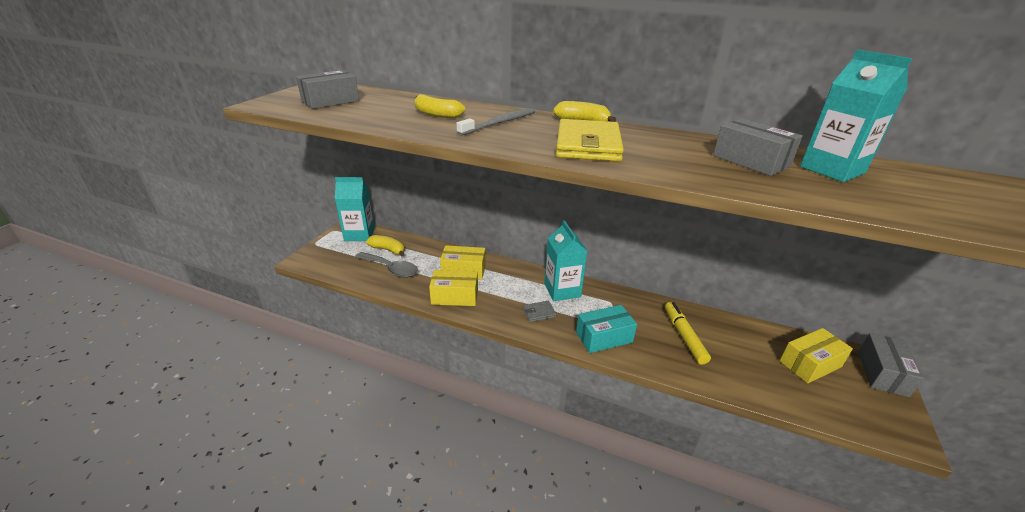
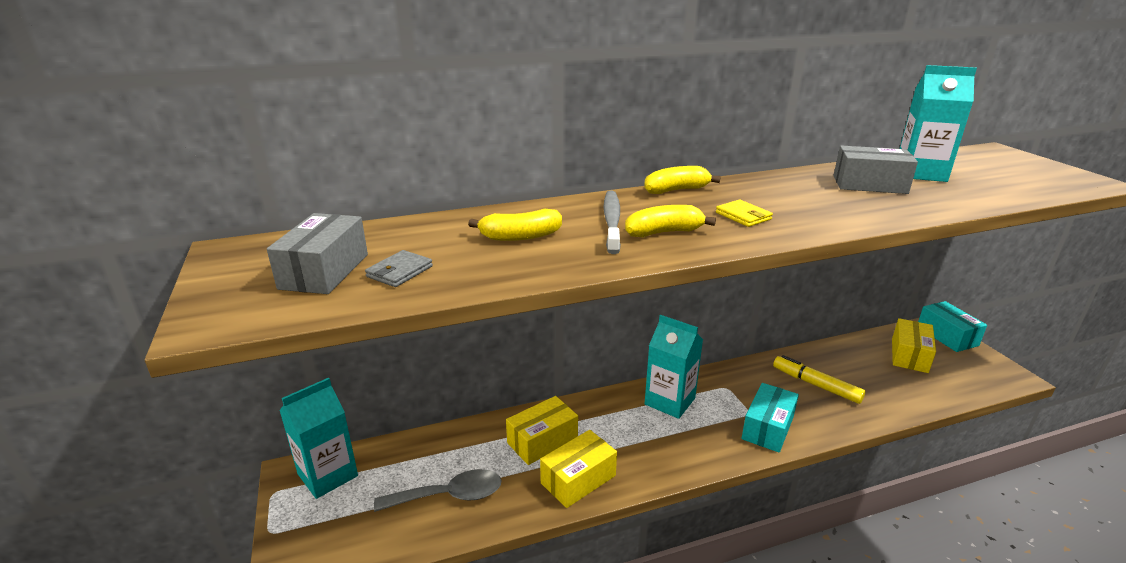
camera: 40 degrees left, 5 degrees down
(388, 250) = (406, 472): yellow banana -> yellow banana (663, 232)
(539, 313) = (684, 440): grey wallet -> grey wallet (399, 271)
(588, 145) = (743, 216): yellow wallet -> yellow wallet, size x0.46
(882, 373) = (947, 336): grey box -> turquoise box

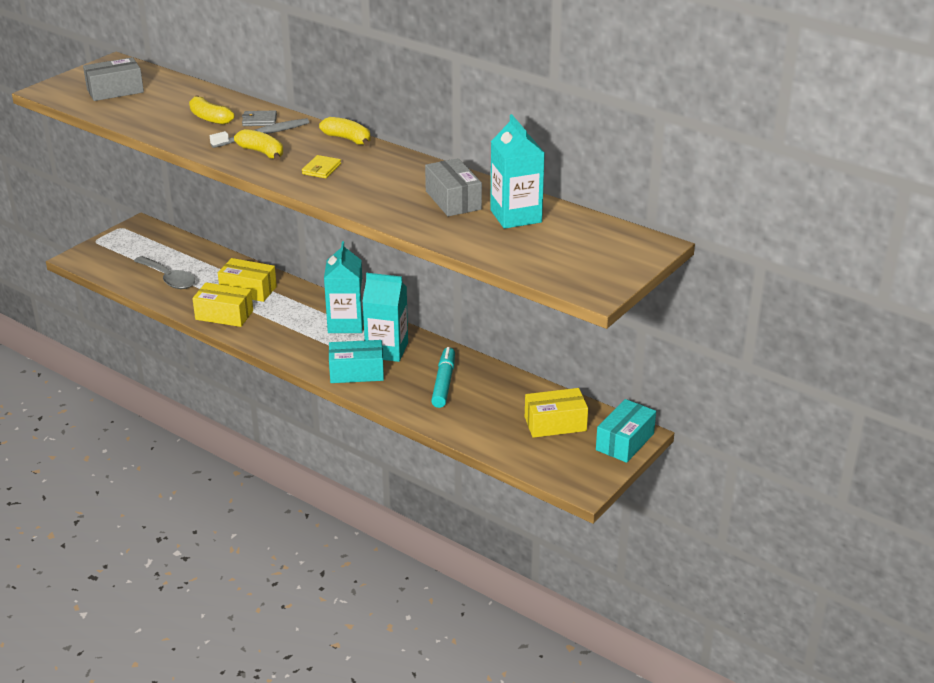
camera: 55 degrees right, 5 degrees up
(328, 475) = (148, 236): turquoise carton -> turquoise carton (387, 350)
(399, 271) = (133, 106): grey wallet -> grey wallet (259, 120)
(816, 385) = (443, 383): yellow marker -> turquoise marker

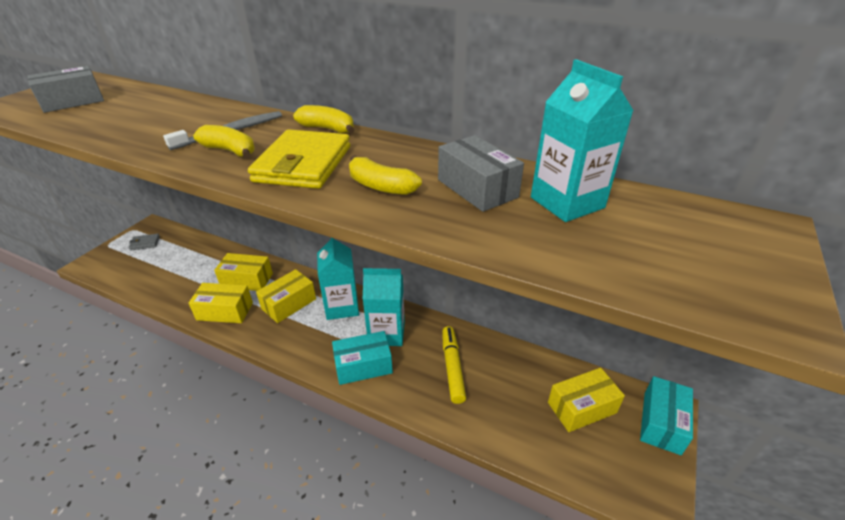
camera: 10 degrees left, 5 degrees up
(169, 279) = (172, 277): grey spoon -> none
(209, 118) = (171, 120): yellow banana -> yellow banana (381, 186)
(259, 120) = (227, 118): grey wallet -> grey wallet (145, 243)
(290, 315) = (289, 304): none -> yellow box
(321, 169) = (303, 164): yellow wallet -> yellow wallet, size x2.18
(443, 383) = (452, 367): turquoise marker -> yellow marker

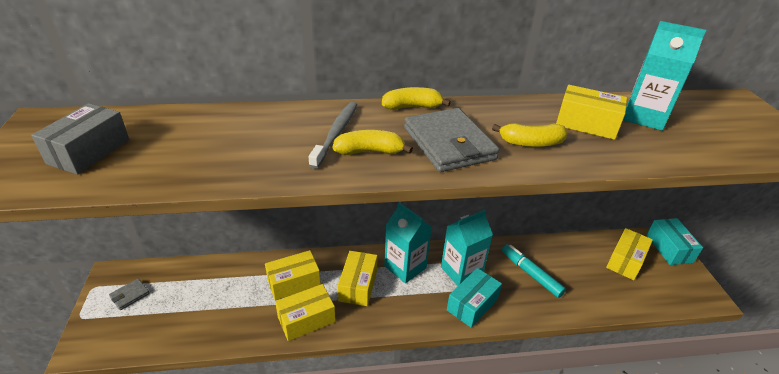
camera: 35 degrees left, 0 degrees up
(303, 164) = (448, 143): yellow wallet -> grey wallet
(452, 367) = (531, 274): yellow marker -> turquoise marker
(477, 188) = (586, 124): grey box -> yellow box

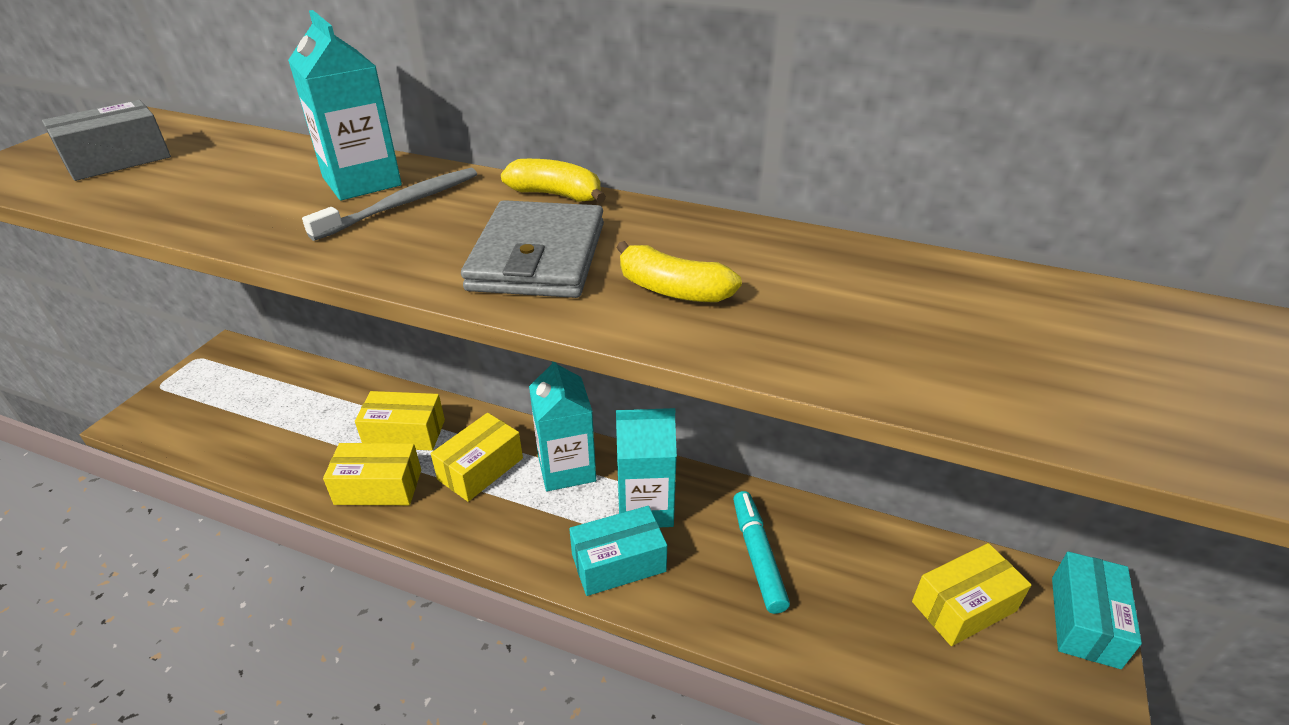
camera: 30 degrees right, 0 degrees up
(130, 295) = (223, 380): grey wallet -> none
(370, 151) = (412, 238): yellow banana -> none
(586, 124) = (821, 287): yellow box -> none
(644, 117) = (963, 305): turquoise carton -> turquoise carton (362, 181)

